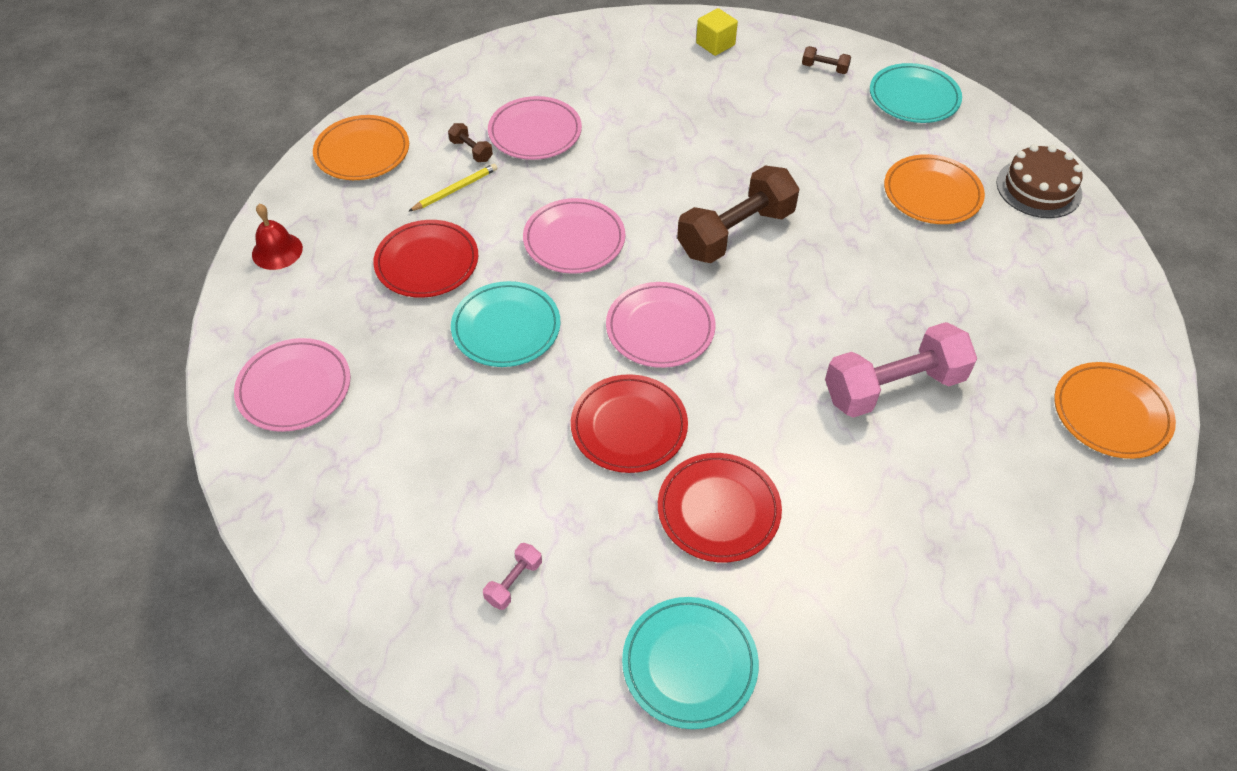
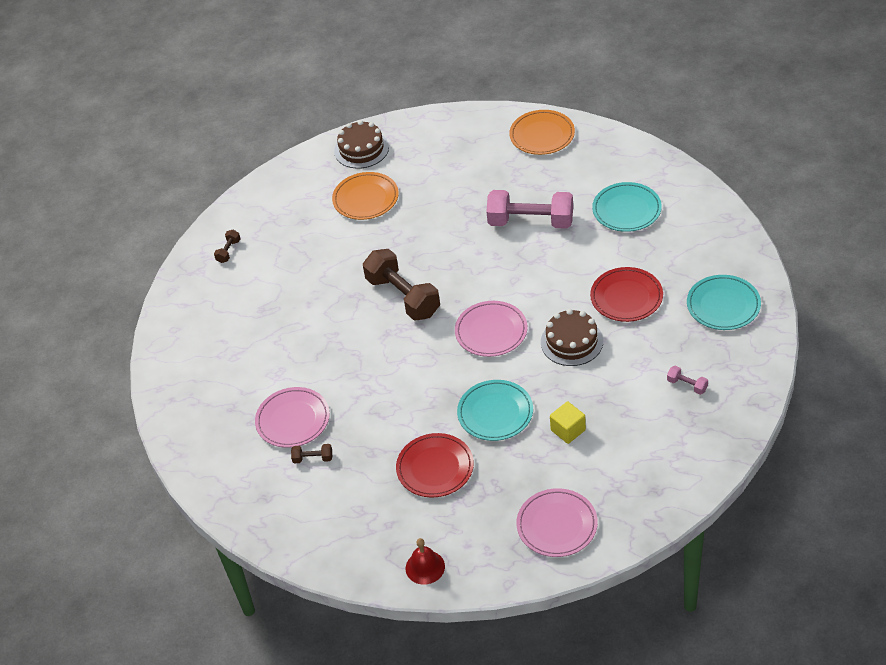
camera: 85 degrees left, 5 degrees down
(362, 152) = (311, 532): orange plate -> none
(455, 190) = (358, 462): yellow pencil -> none
(471, 151) = (313, 458): brown dumbbell -> brown dumbbell turned 45 degrees clockwise
(574, 240) = (411, 384): pink plate -> none
(629, 427) = (571, 341): red plate -> brown cake
(715, 44) = (192, 315): yellow cube -> yellow cube (568, 430)
(893, 387) = (531, 222): pink dumbbell -> pink dumbbell turned 60 degrees counterclockwise
(914, 97) = (266, 204): turquoise plate -> turquoise plate (626, 210)

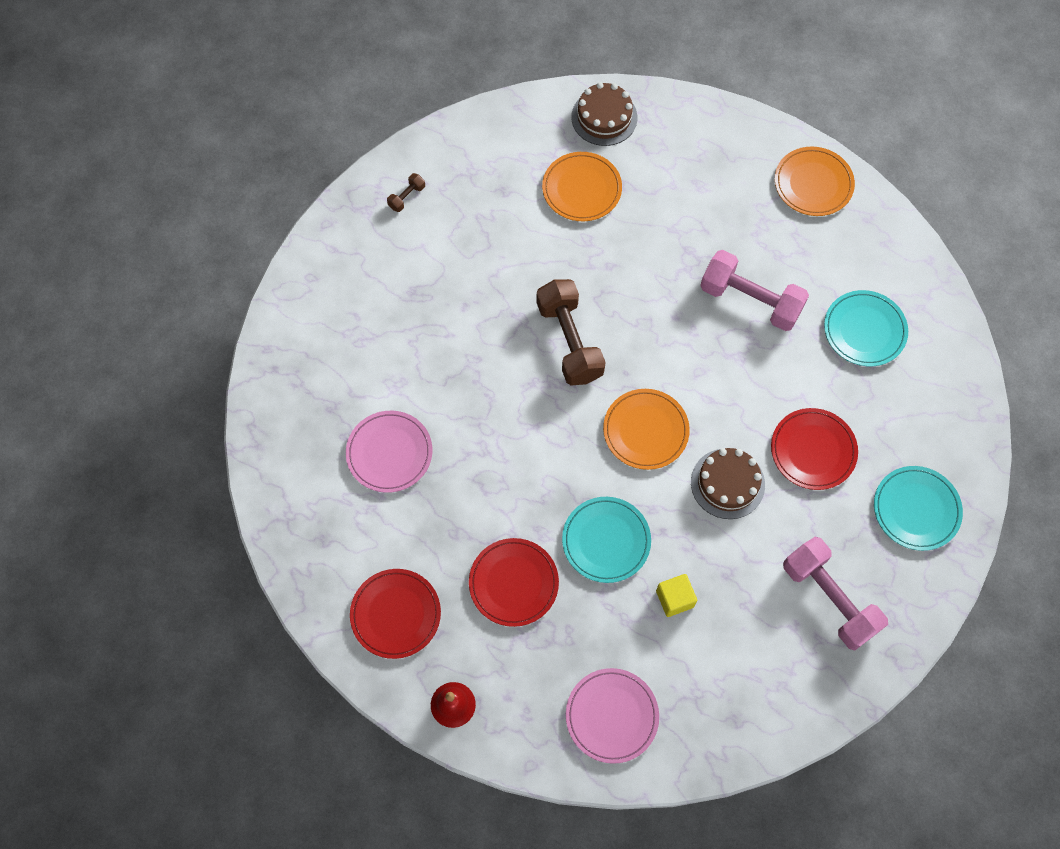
camera: 15 degrees right, 20 degrees up
(313, 458) = (391, 512): brown dumbbell -> none
(349, 524) = (396, 614): none -> red plate
(491, 331) = (645, 430): pink plate -> orange plate
(687, 385) = (829, 598): pink dumbbell -> pink dumbbell, size x2.36

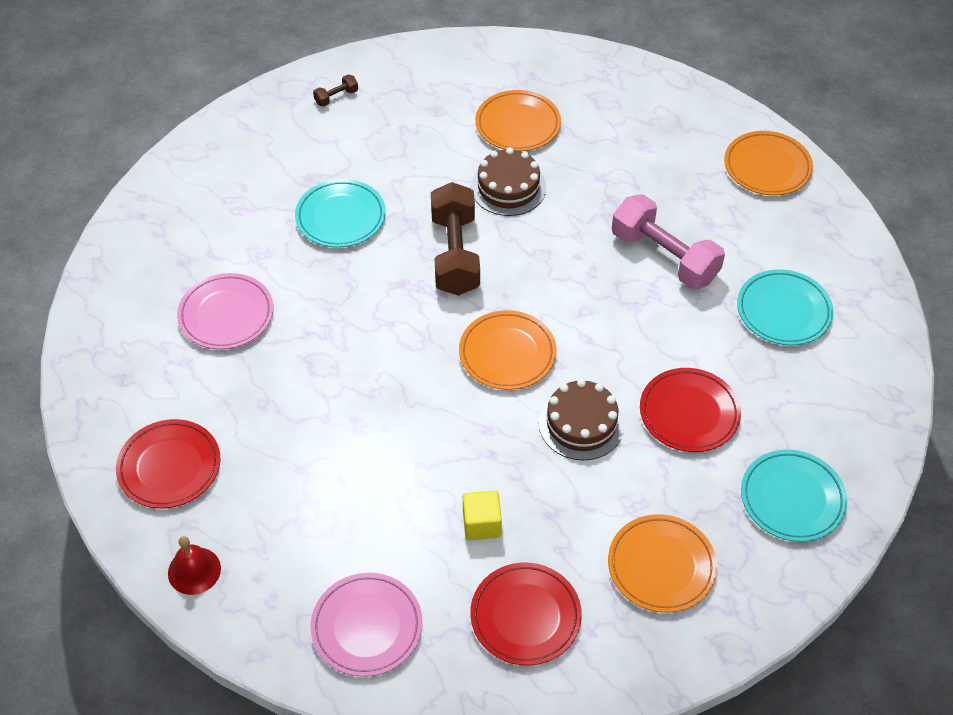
camera: 15 degrees right, 15 degrees down
(513, 583) = (308, 466): red plate -> red plate (525, 616)
(604, 117) = (563, 69): brown cake -> brown cake (508, 187)
(606, 541) = (425, 448): turquoise plate -> turquoise plate (340, 217)
(829, 598) = (661, 566): pink dumbbell -> orange plate

